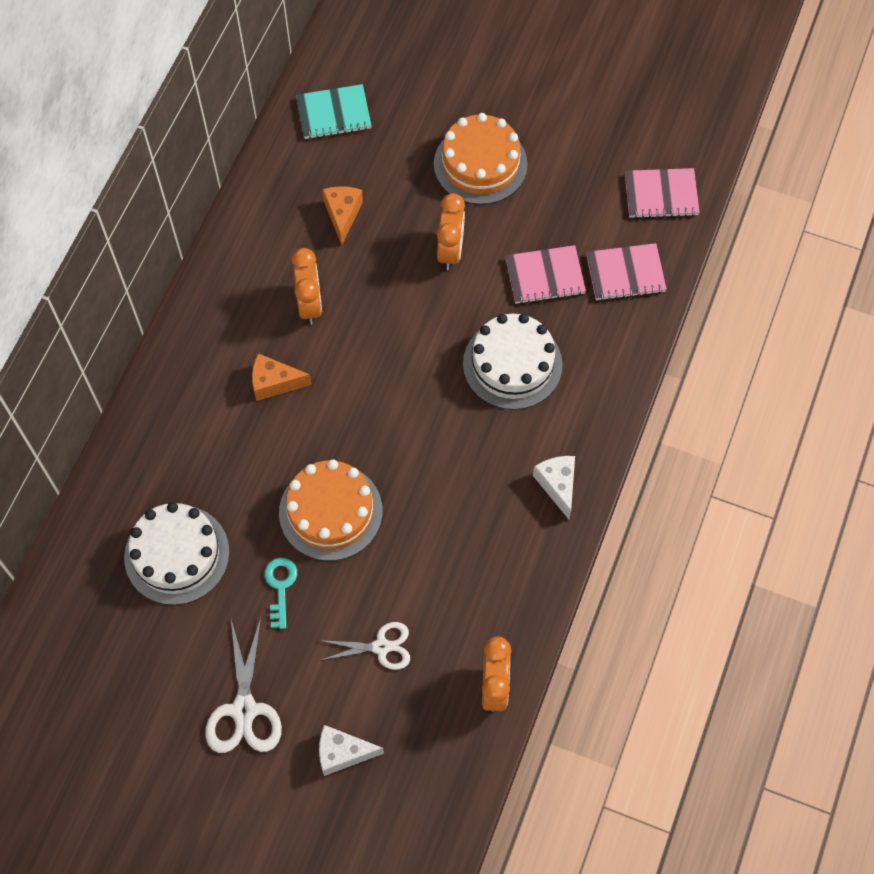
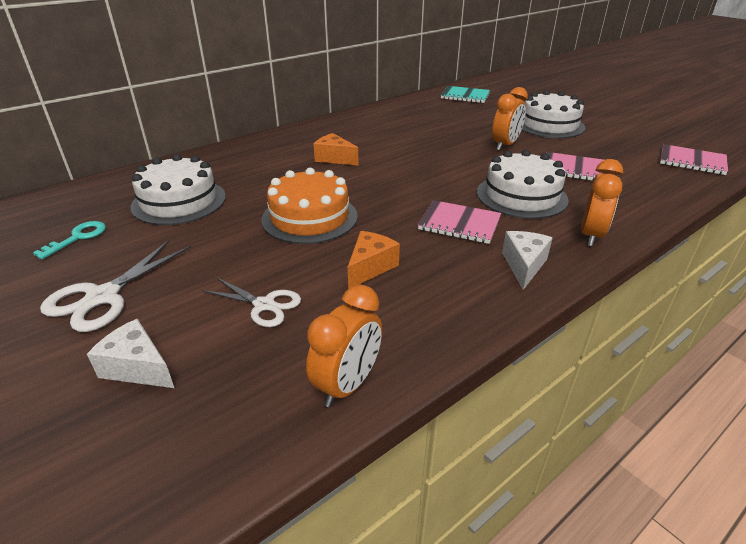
camera: 30 degrees right, 30 degrees down
(280, 587) = (226, 240): turquoise key -> turquoise key (78, 238)
(310, 304) = (389, 140): orange clock -> orange clock (591, 235)
(342, 215) = (441, 121): orange cheese -> orange cheese (370, 267)
(480, 164) = (549, 125): orange cake -> white cake
(625, 273) = (647, 183): pink notebook -> pink notebook (459, 224)

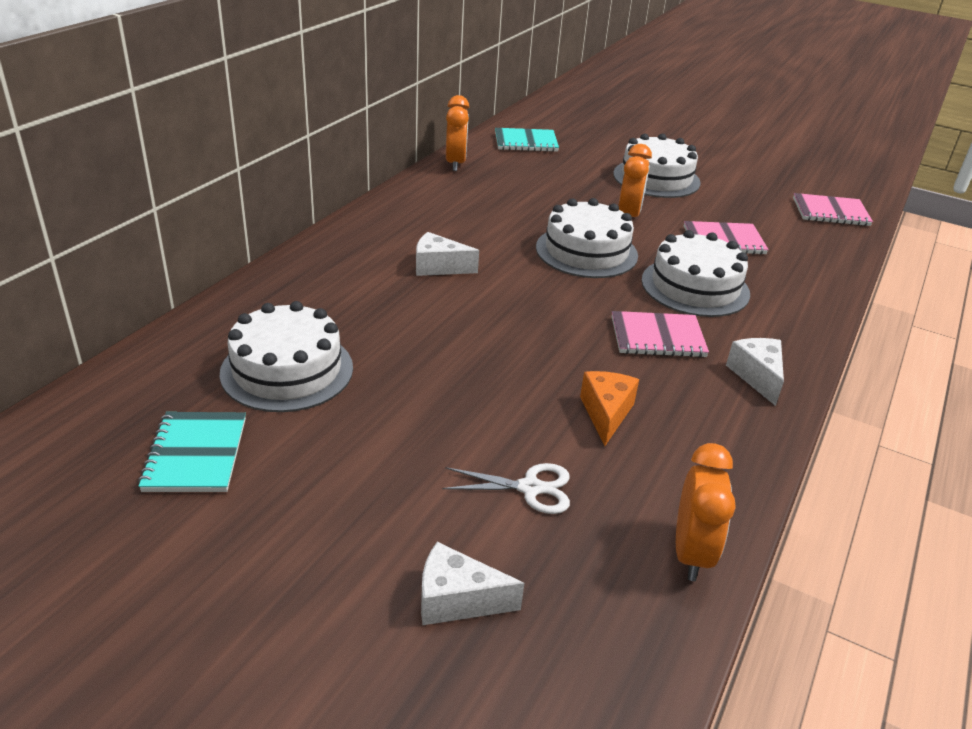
camera: 25 degrees left, 0 degrees up
(78, 238) = (196, 454): turquoise key -> turquoise notebook
(103, 297) = (322, 527): white scissors -> none
(310, 217) = (482, 361): orange cake -> none
(334, 158) = (438, 267): orange cheese -> white cheese
(451, 162) = (586, 251): none -> white cake
(591, 235) = (795, 325): orange clock -> orange clock (456, 163)

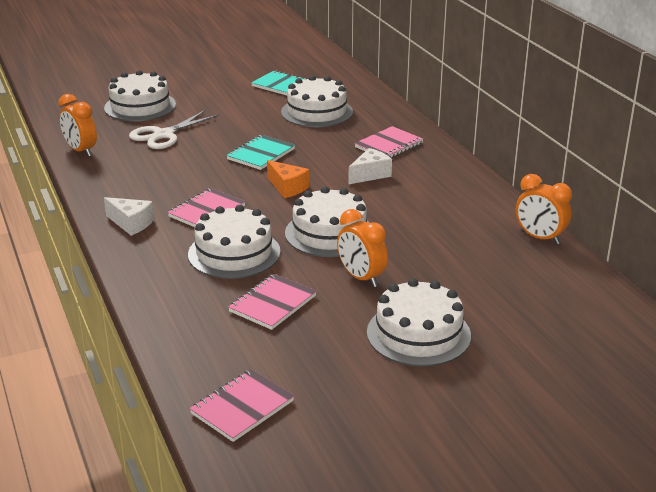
camera: 130 degrees right, 5 degrees down
(345, 278) = (389, 145): none -> pink notebook
(457, 600) = (140, 106): white cheese -> white cake
(526, 142) = (568, 295): turquoise notebook -> turquoise notebook (261, 154)
(530, 488) = (164, 135): white scissors -> white scissors, size x1.51
(606, 413) = (176, 169): orange cheese -> orange cheese (287, 188)

